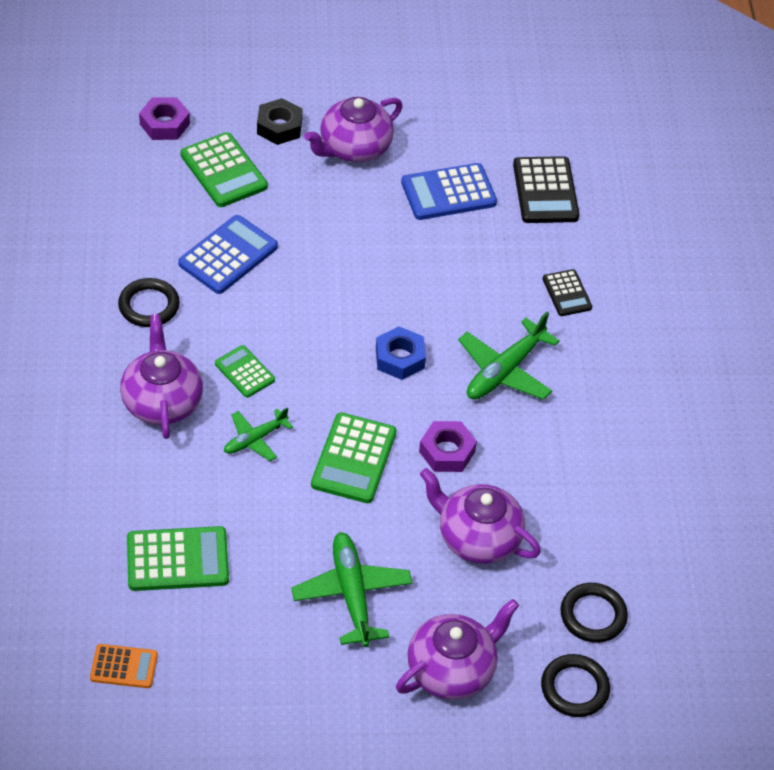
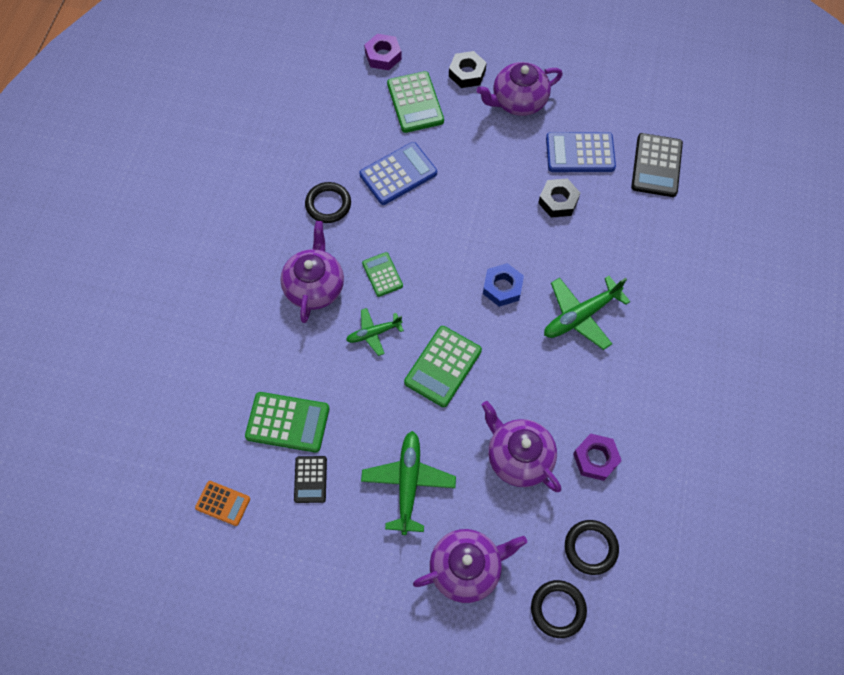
camera: 20 degrees right, 15 degrees up
(438, 251) = (558, 201): none -> black nut
(447, 451) = (516, 376): purple nut -> purple nut (595, 459)
(567, 293) = (648, 258): black calculator -> black calculator (310, 479)

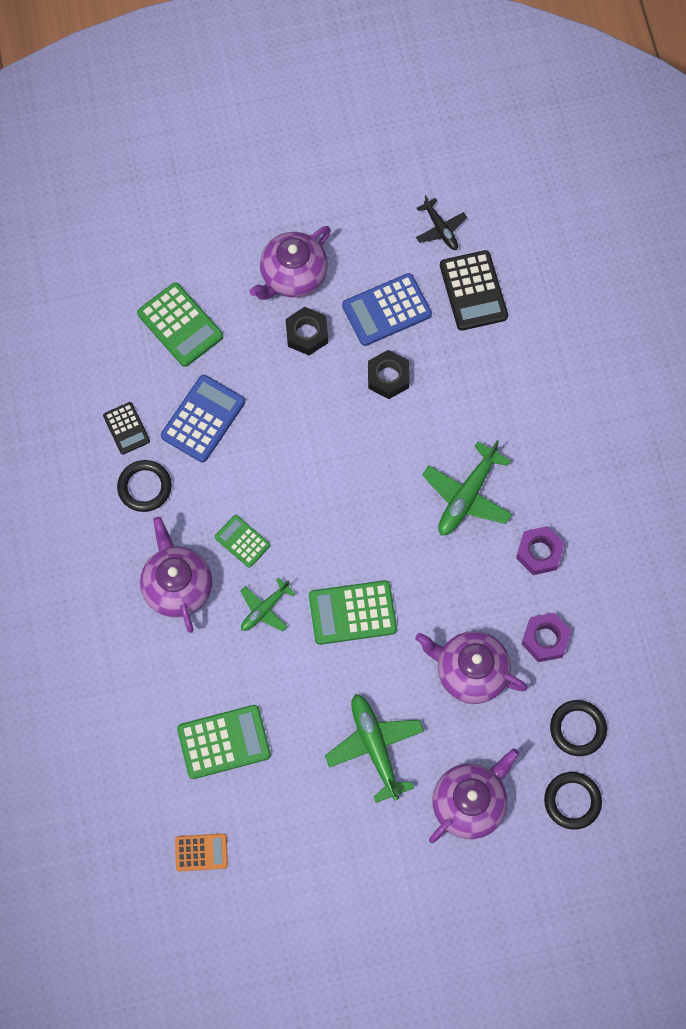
camera: 25 degrees left, 5 degrees up
(310, 479) = (276, 788): black calculator -> black calculator (126, 428)
(383, 56) = (115, 282): purple nut -> purple nut (539, 553)
(443, 366) = (352, 612): green calculator -> green calculator turned 75 degrees clockwise
(467, 73) = (220, 264): black nut -> black nut (307, 334)
(502, 287) = (374, 500): blue nut -> none
(650, 112) = (440, 229): none -> black plane

